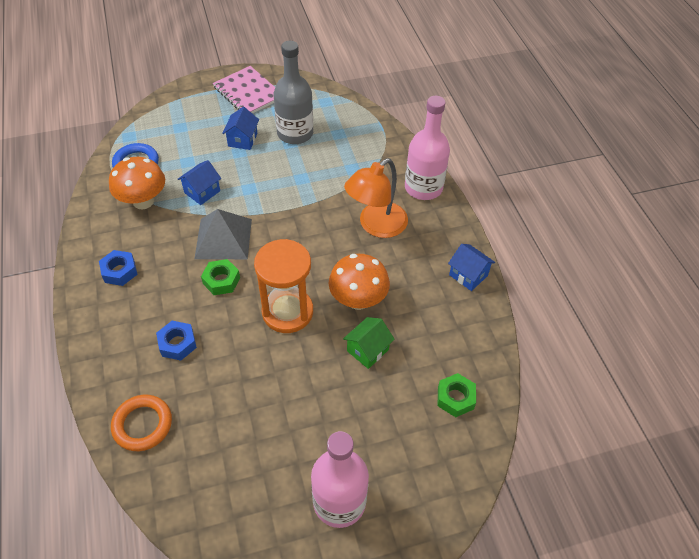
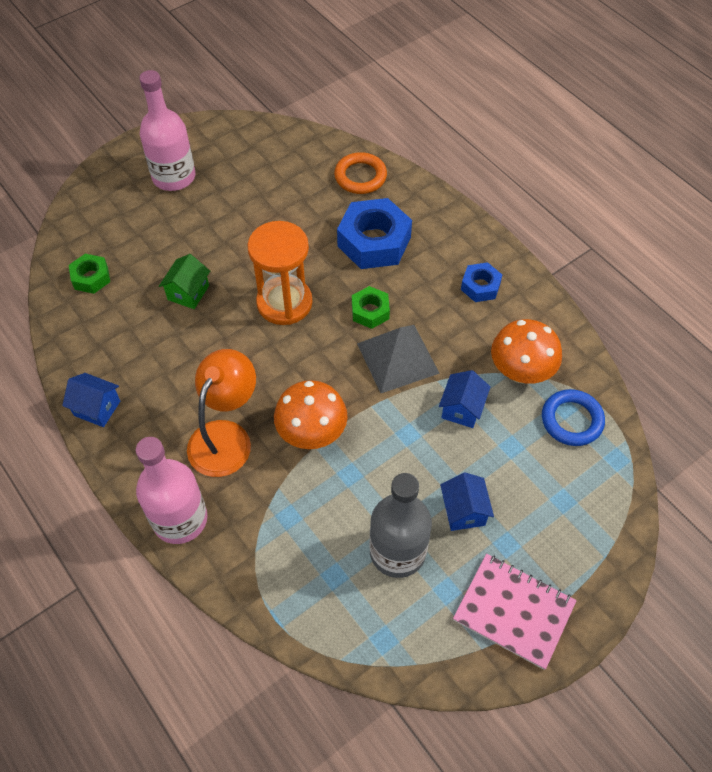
camera: 160 degrees right, 5 degrees up
(177, 343) = (374, 241): blue nut -> blue nut, size x1.87
(358, 300) = (215, 338): orange mushroom -> orange mushroom (312, 433)

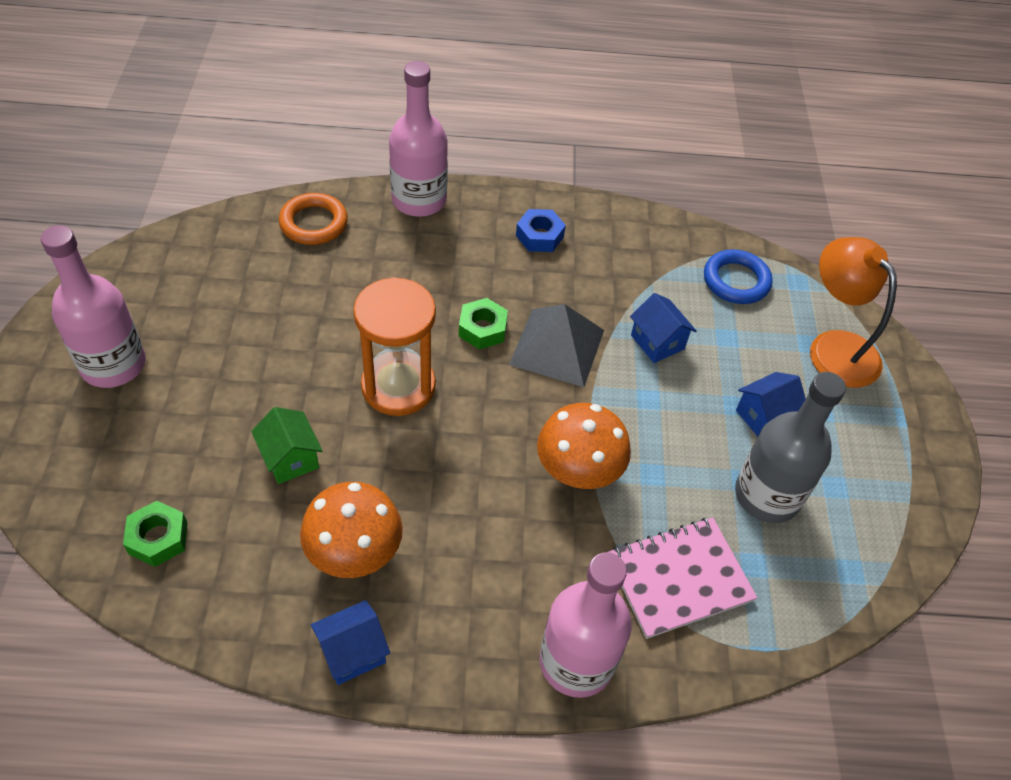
camera: 55 degrees left, 5 degrees down
(226, 436) = (512, 549): orange lamp -> orange lamp (834, 347)
(374, 241) = (404, 269): blue nut -> none
(437, 208) = (419, 200): none -> pink bottle
(464, 511) = (764, 417): blue house -> blue house turned 60 degrees counterclockwise
(513, 611) = (889, 453): pink notebook -> pink notebook (679, 578)
(520, 372) = (657, 276): orange mushroom -> orange mushroom (354, 553)

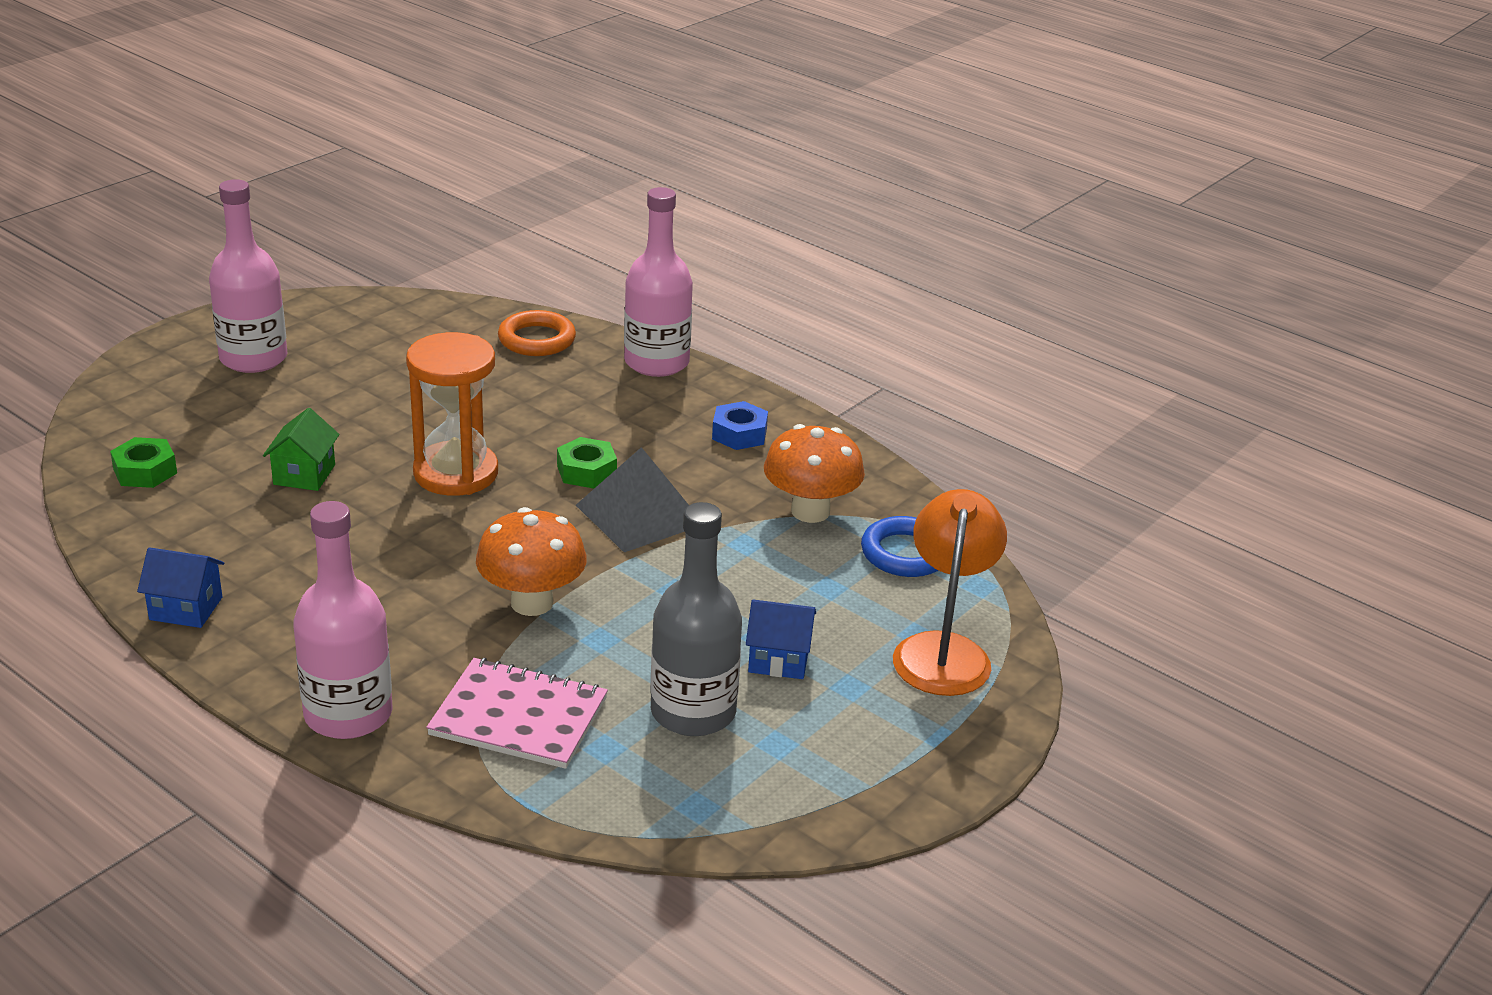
camera: 40 degrees right, 20 degrees down
(354, 553) = (271, 554): orange mushroom -> orange mushroom (810, 511)
(657, 342) = (747, 557): blue house -> none

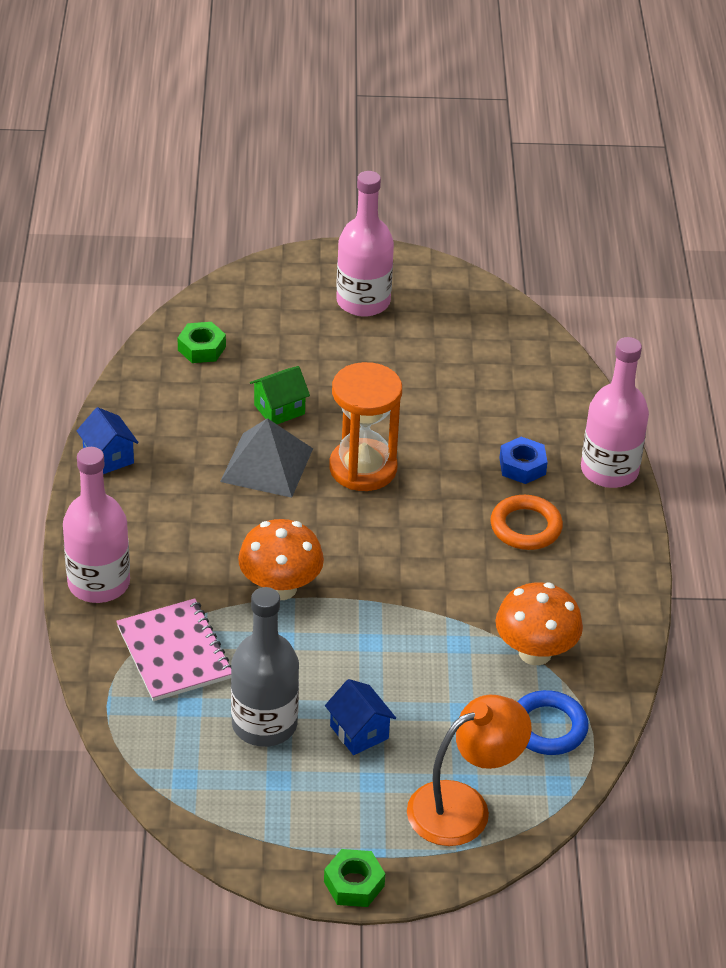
camera: 50 degrees right, 10 degrees up
(537, 339) = (556, 399): orange ring -> orange ring (525, 527)
(586, 471) = (440, 522): green nut -> green nut (354, 884)
(640, 514) = (426, 576): grey pyramid -> grey pyramid (267, 465)
(739, 434) = (579, 563): blue nut -> blue nut (522, 466)

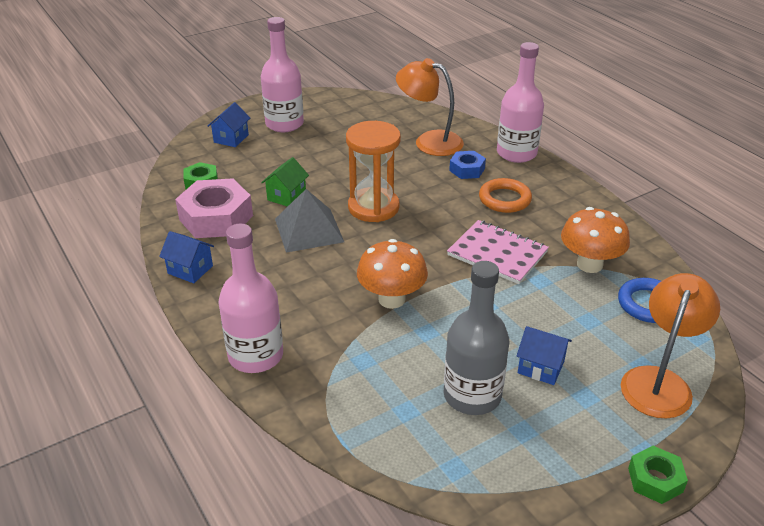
camera: 30 degrees left, 5 degrees down
(174, 652) = (358, 377): pink notebook -> pink notebook (497, 253)
(182, 404) = (216, 218): none -> pink nut
(282, 298) = (231, 138): none -> blue house
(516, 405) = (429, 141): none -> orange lamp

